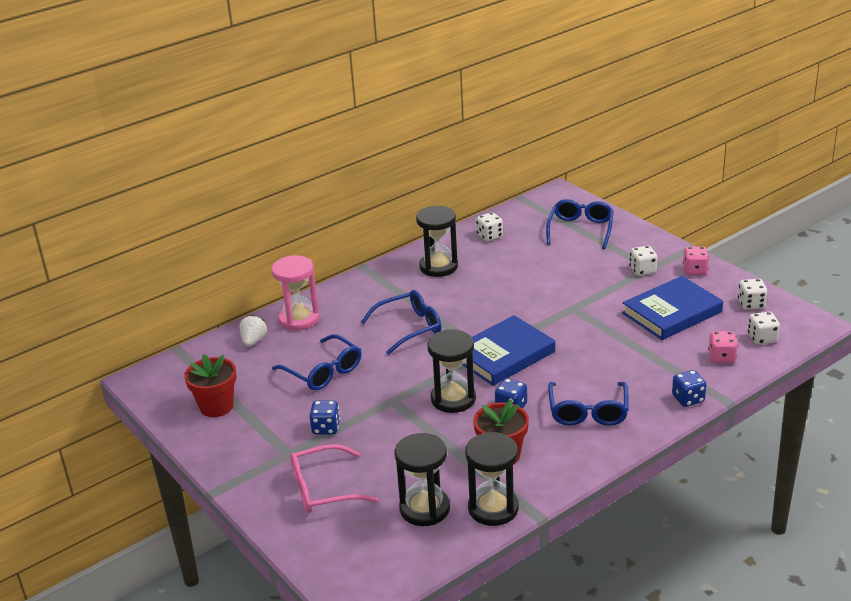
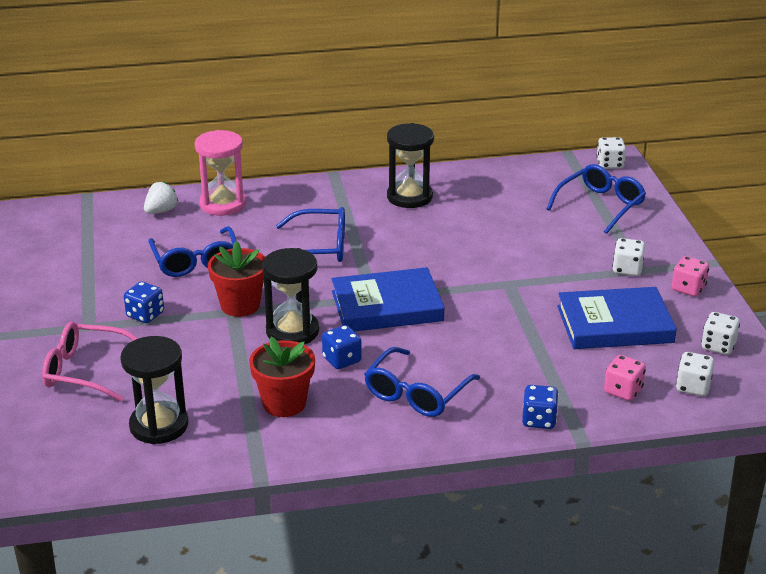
camera: 25 degrees right, 0 degrees up
(216, 406) = (69, 260): red flower pot -> red flower pot (240, 305)
(489, 236) = (494, 182): white dice -> white dice (610, 164)
(493, 508) = (224, 451): black hourglass -> none

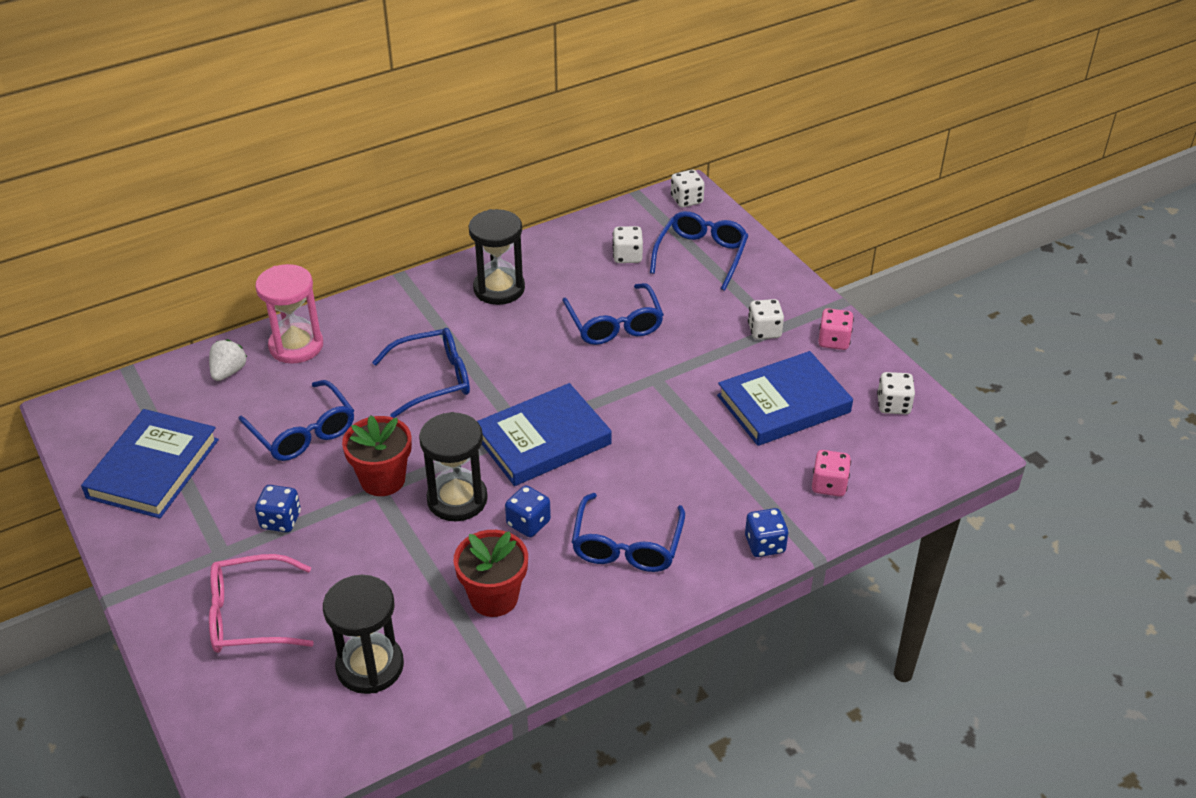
camera: 20 degrees left, 10 degrees up
(69, 261) = (153, 468): none -> blue book
(494, 239) = (614, 324): none -> blue glasses
(693, 387) = (892, 462): white dice -> white dice (627, 256)

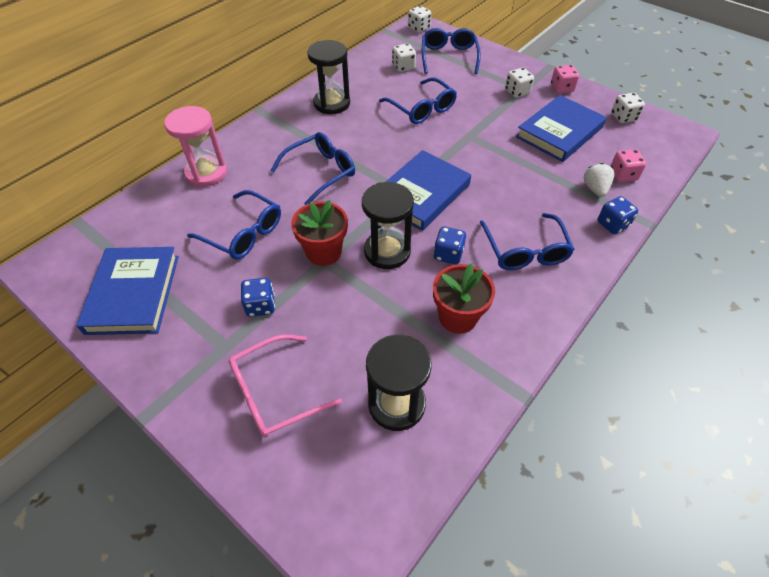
camera: 20 degrees left, 10 degrees up
(228, 372) = (162, 204): white strawberry -> white strawberry (595, 189)

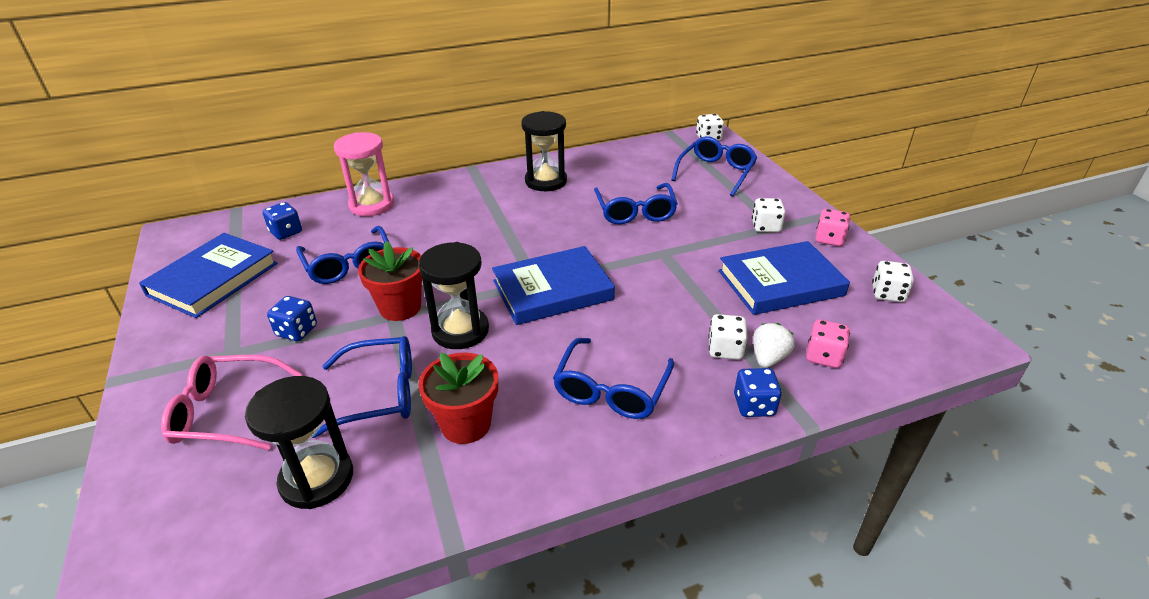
camera: 30 degrees right, 15 degrees down
(321, 172) = (472, 237): blue glasses -> blue glasses (380, 394)
(403, 67) = (654, 169): white dice -> white dice (725, 349)
(448, 254) = (520, 358): blue dice -> blue dice (286, 232)

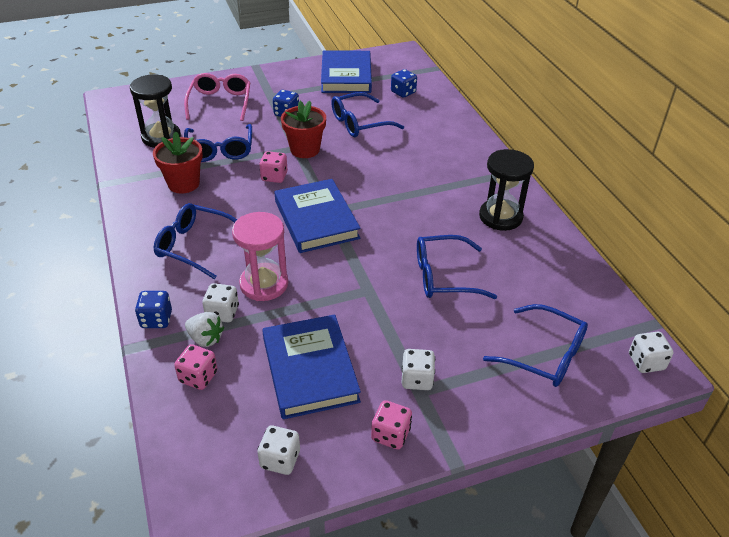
camera: 90 degrees right, 5 degrees up
(213, 279) = (346, 76): blue book -> blue book turned 60 degrees clockwise
(371, 205) = (445, 123): pink hourglass -> pink hourglass (264, 284)
(460, 330) = (274, 177): black hourglass -> pink dice

